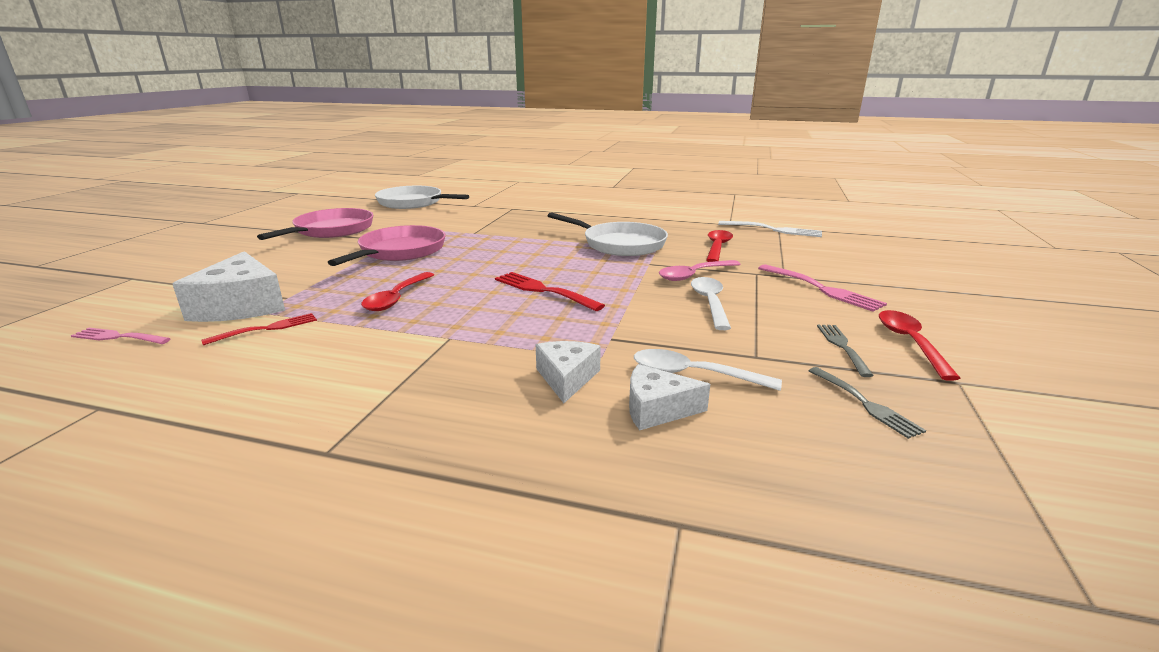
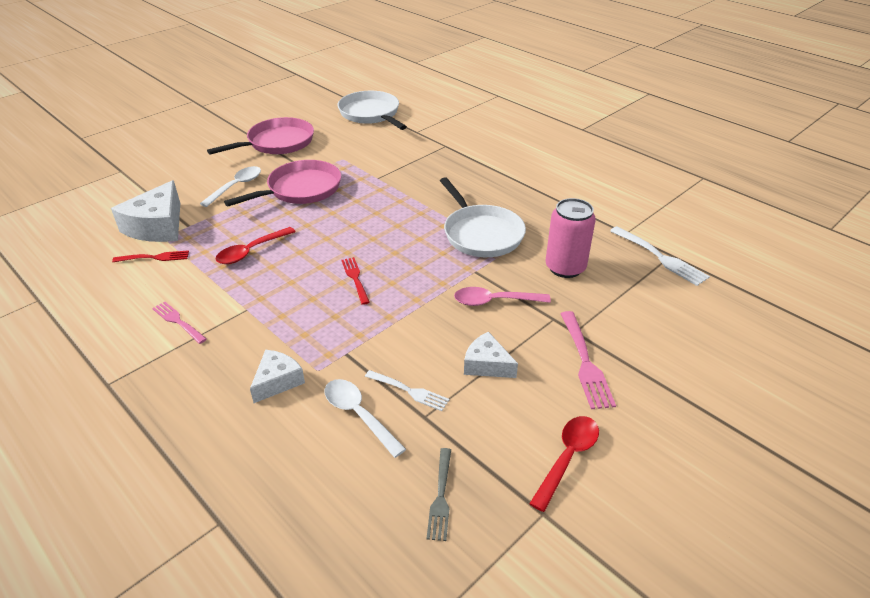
camera: 30 degrees right, 15 degrees up
(119, 337) = (80, 236): pink fork -> pink fork (178, 322)
(544, 291) = (355, 279): red fork -> red fork, size x0.66
(657, 409) = (301, 435): white cheese -> white cheese (486, 364)
(710, 303) = (464, 342): white spoon -> white spoon (236, 186)
(713, 344) = (408, 391): none -> white fork
(717, 247) = (565, 267): red spoon -> pink can
(843, 347) = (503, 437): grey fork -> none

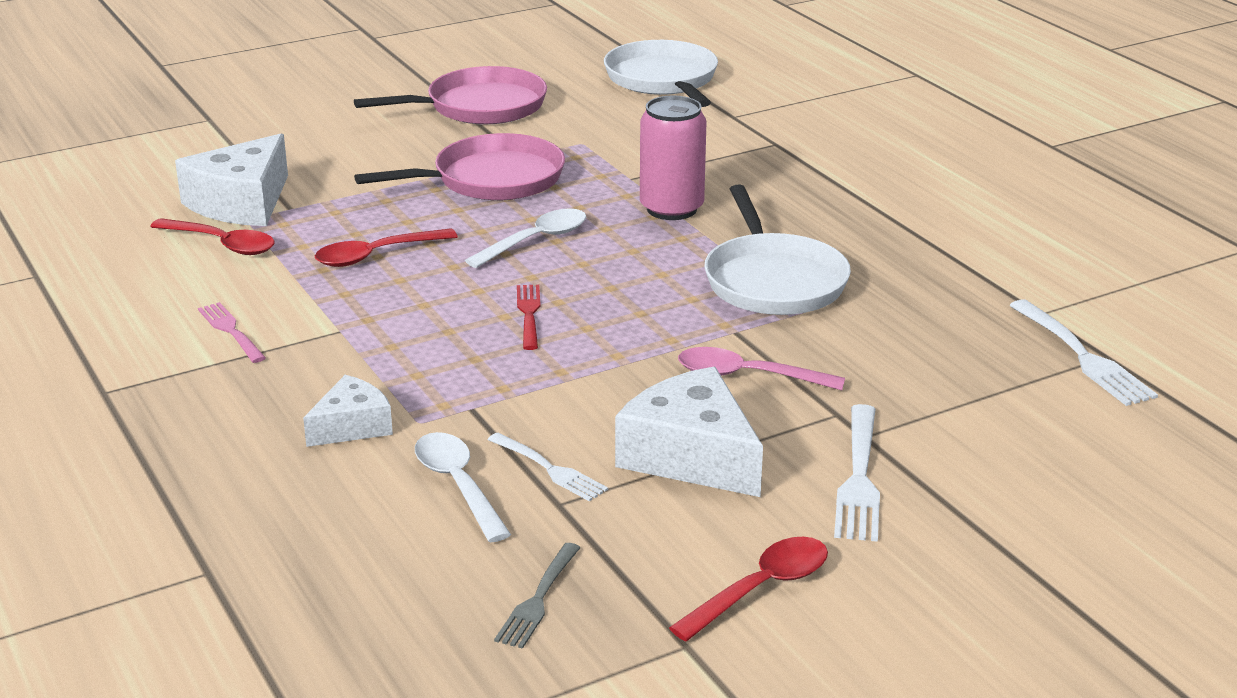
camera: 15 degrees right, 10 degrees down
(154, 257) = (222, 244): red fork -> red spoon
(236, 186) = (387, 162): white spoon -> white spoon (536, 240)
(486, 364) = (691, 456): white cheese -> white cheese, size x1.71
(565, 267) = (897, 347): pink can -> pink can (671, 209)
(584, 362) = (858, 477): pink fork -> white fork

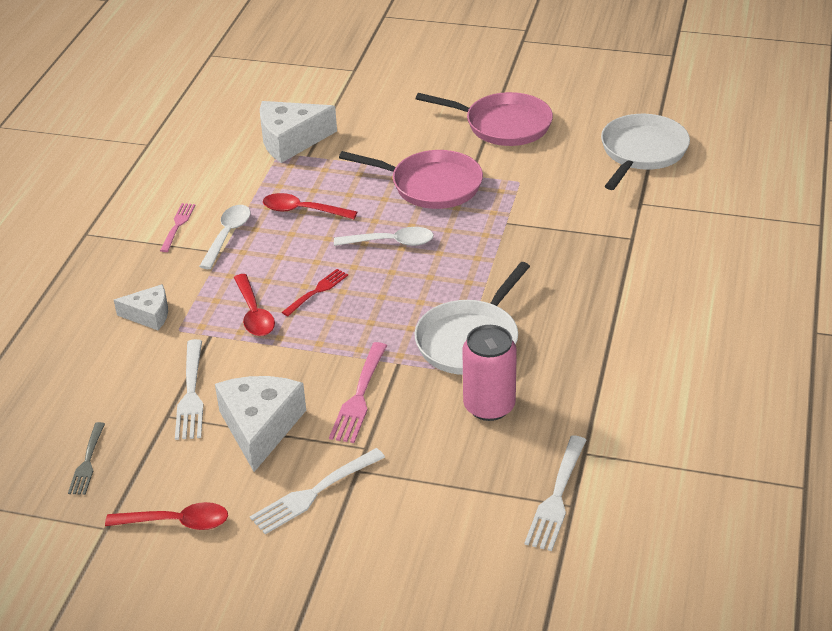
camera: 45 degrees right, 10 degrees up
(222, 244) = (246, 165): red spoon -> red spoon (254, 314)
(458, 485) = (143, 377): white spoon -> white spoon (227, 235)
(538, 598) = (87, 461): grey fork -> grey fork turned 60 degrees counterclockwise
(548, 469) = (191, 393): white fork -> white fork, size x1.53
(671, 209) = (494, 257): pink can -> pink can (489, 406)
(747, 376) = (359, 396): pink spoon -> pink fork

